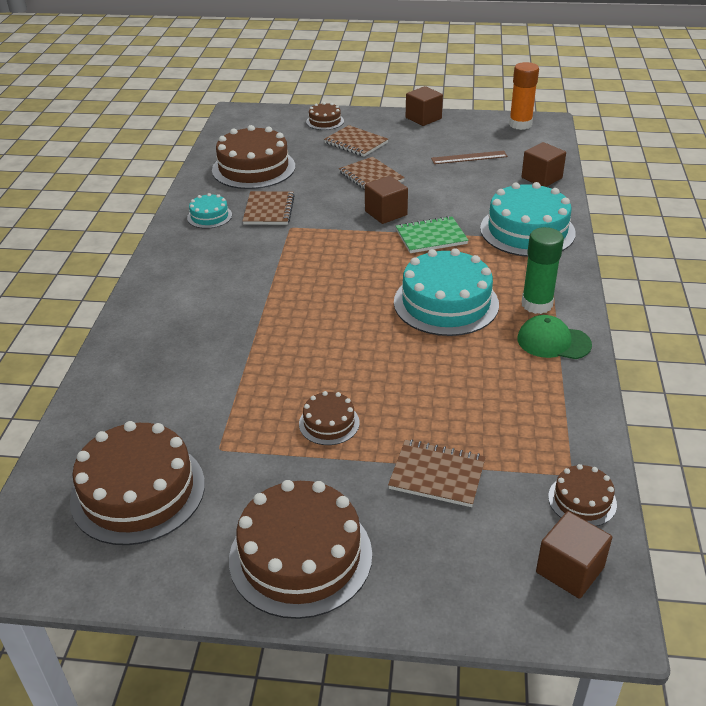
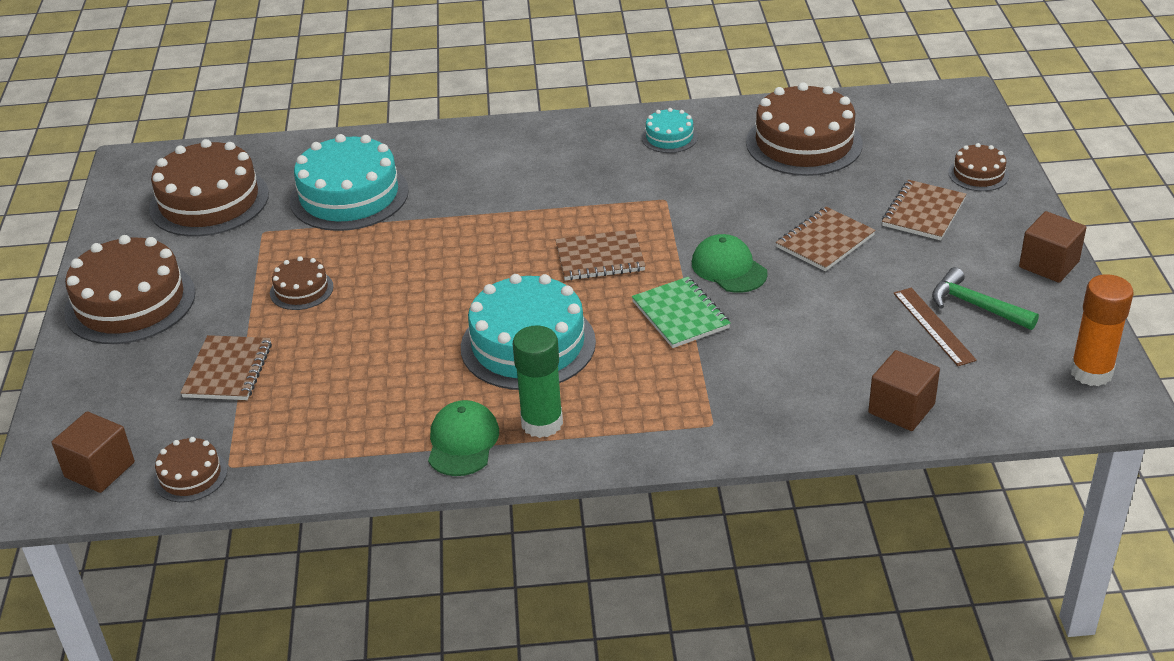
camera: 80 degrees right, 0 degrees up
(269, 210) = (700, 175): brown notebook -> brown notebook (600, 258)
(386, 213) = (729, 268): brown cube -> green cap
(454, 143) = (976, 306): none -> green hammer
(527, 230) = (729, 403): turquoise cake -> turquoise cake (349, 195)

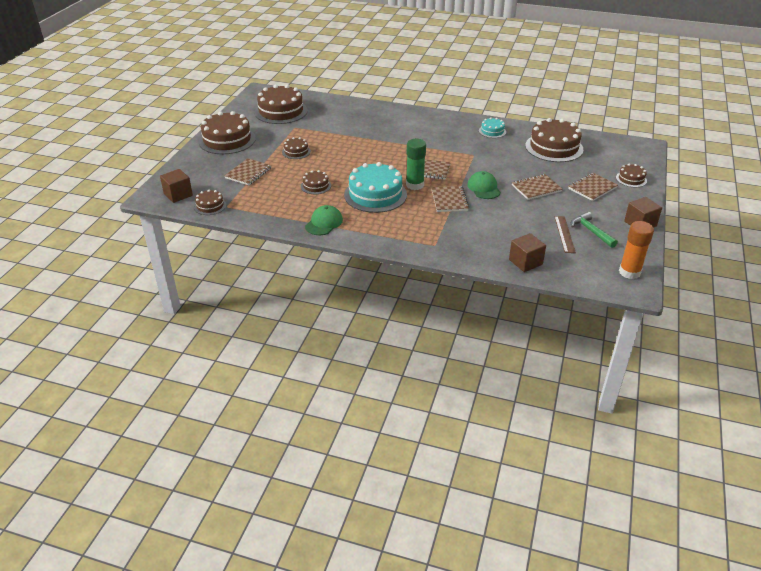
camera: 20 degrees right, 0 degrees up
(349, 195) = (338, 122): turquoise cake -> none
(393, 359) = (316, 186): none -> brown cake
(542, 423) = (361, 225): green glue stick -> green glue stick (415, 185)
(680, 315) = (449, 200): green notebook -> brown notebook

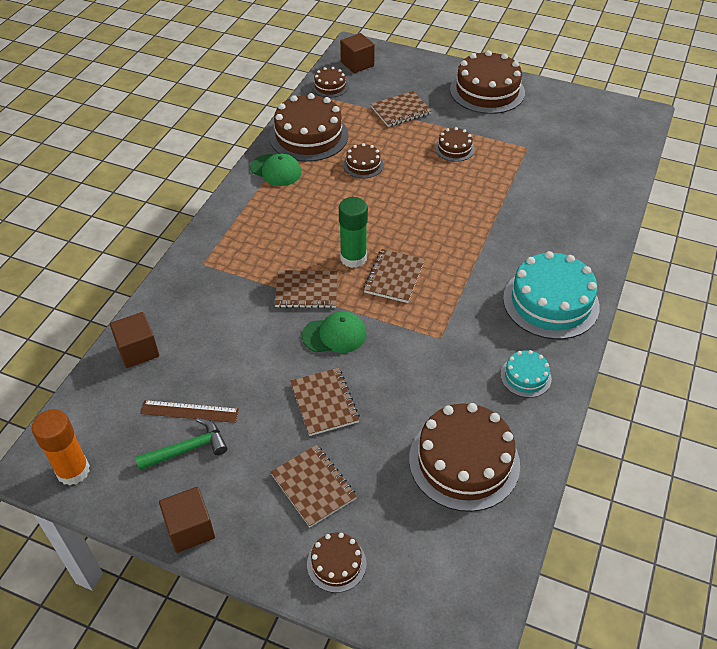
camera: 95 degrees right, 10 degrees up
(248, 173) = (400, 110): brown notebook -> brown notebook turned 60 degrees counterclockwise
(281, 111) = (576, 134): brown cake -> brown cake (308, 136)
(375, 194) = (333, 217): turquoise cake -> turquoise cake (551, 302)

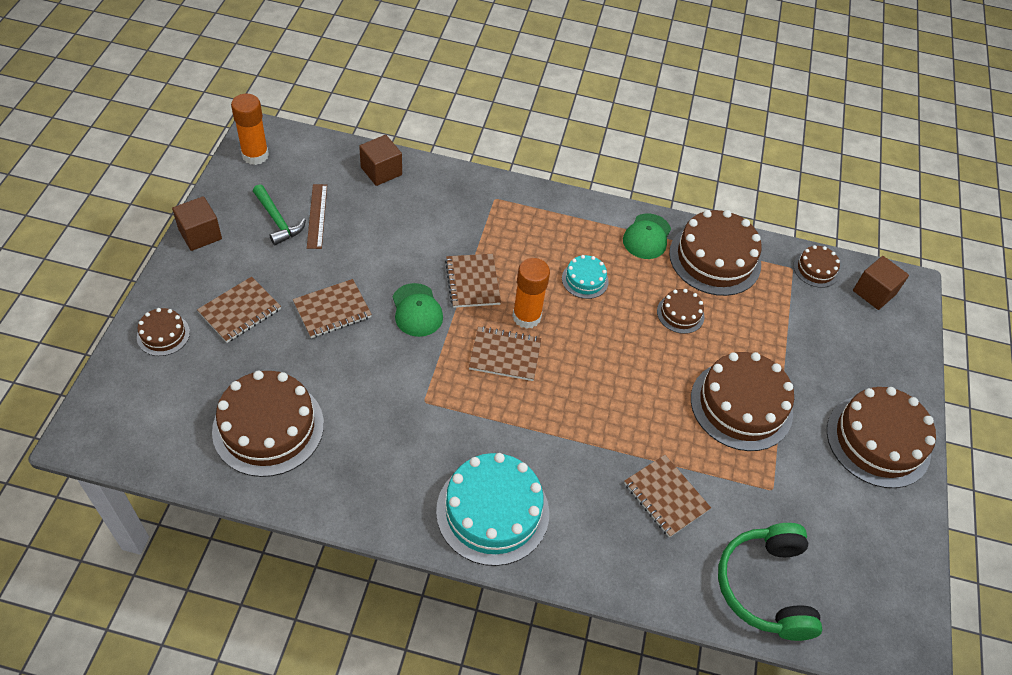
camera: 75 degrees right, 5 degrees up
(353, 258) = (526, 317): green glue stick -> orange glue stick
(400, 110) = (796, 344): brown notebook -> brown notebook (666, 497)
(454, 148) = (741, 405): brown cake -> brown cake, size x2.02
(525, 376) = (378, 483): turquoise cake -> turquoise cake (585, 280)
(603, 165) = (765, 587): none -> green headphones

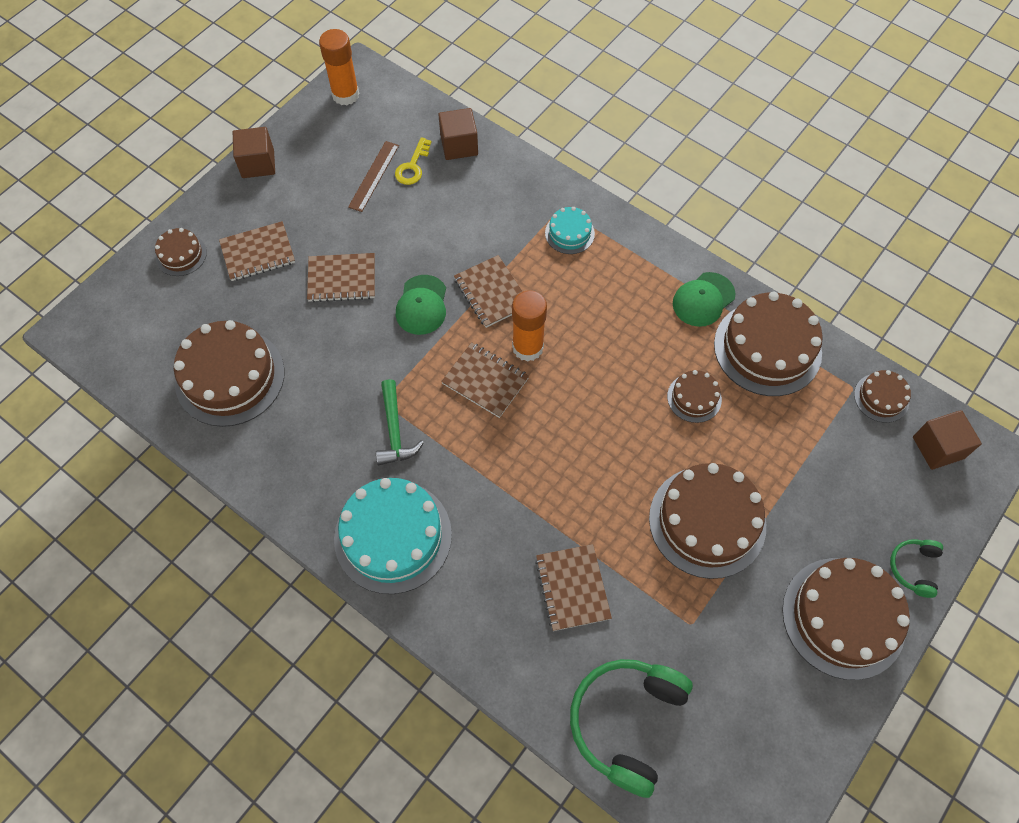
camera: 30 degrees right, 10 degrees up
(277, 220) = (334, 170): green hammer -> green hammer (394, 430)
(348, 199) = (412, 166): none -> yellow key
(472, 282) = (492, 293): brown notebook -> brown notebook turned 45 degrees counterclockwise
(585, 280) = (609, 327): turquoise cake -> turquoise cake (569, 233)
(906, 386) = (914, 568): none -> green headphones

